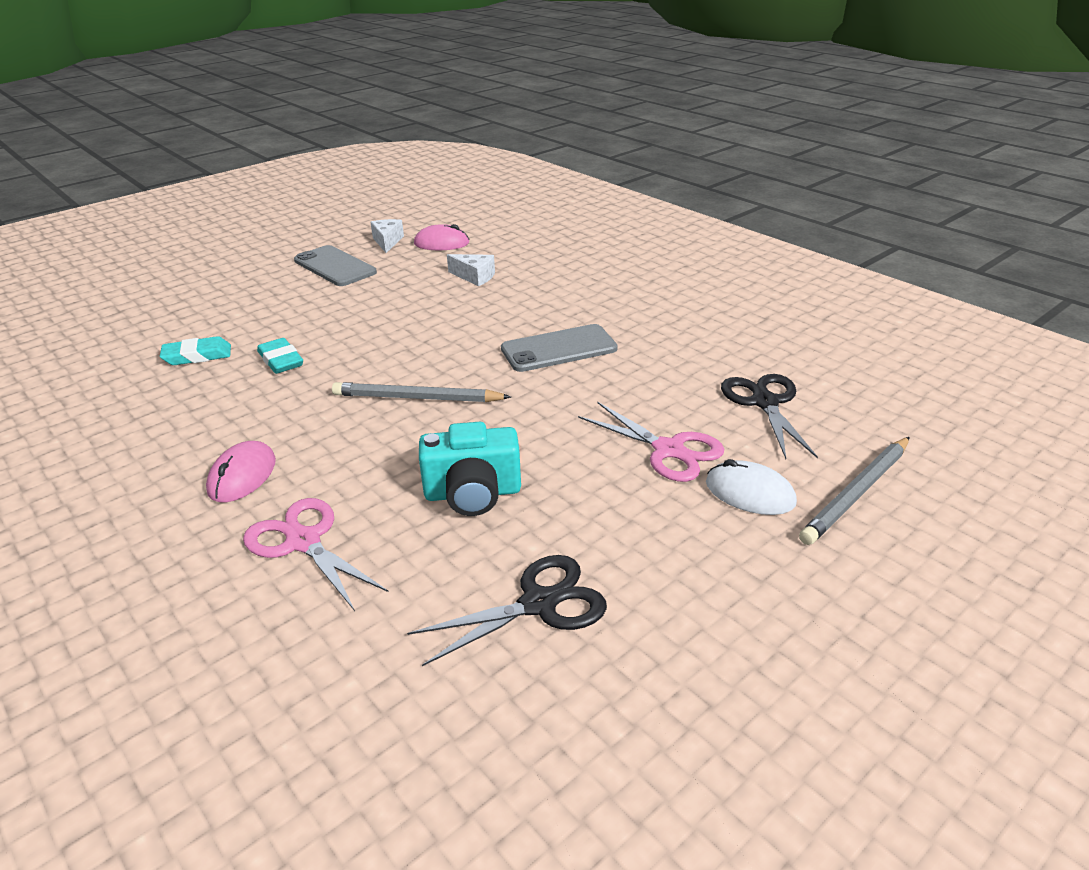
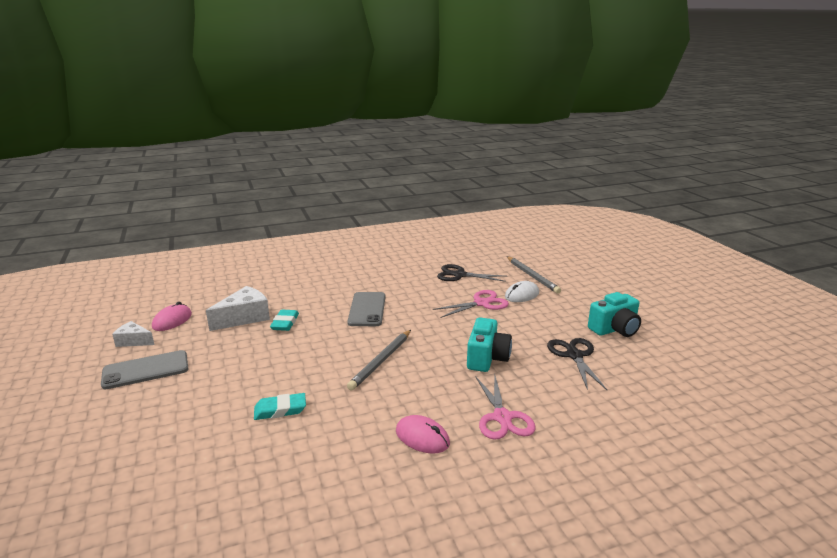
camera: 70 degrees left, 10 degrees down
(197, 356) = (227, 453): turquoise eraser -> turquoise eraser (285, 323)
(303, 541) = (502, 417): pink scissors -> pink scissors turned 75 degrees counterclockwise
(475, 277) = (244, 317): white cheese -> white cheese, size x1.66
(697, 661) = (614, 329): none -> turquoise camera

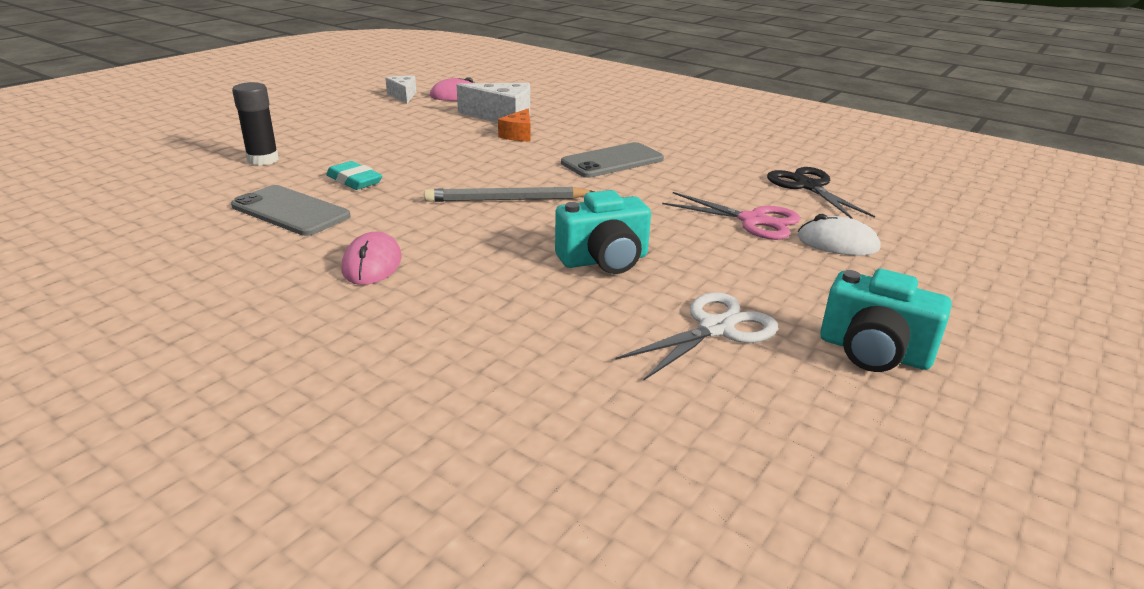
camera: 55 degrees right, 5 degrees up
(146, 370) = (363, 114): grey phone -> grey phone (290, 211)
(178, 444) = (263, 160): none -> black glue stick
(285, 323) = (518, 135): turquoise eraser -> orange cheese
(502, 417) = (467, 306): pink scissors -> none
(532, 276) = (919, 237): grey pencil -> none
(574, 355) = (716, 328): black scissors -> white scissors

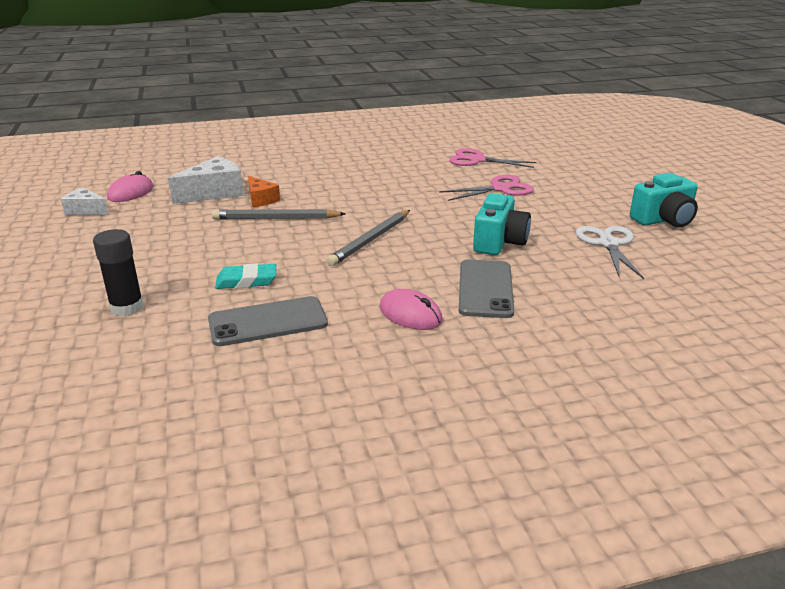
camera: 50 degrees left, 0 degrees up
(490, 152) = (276, 218): none -> grey pencil
(612, 161) = (360, 190): grey phone -> grey phone (485, 289)
(808, 186) = (477, 160): black scissors -> pink scissors
(837, 243) = (551, 182): white mouse -> none

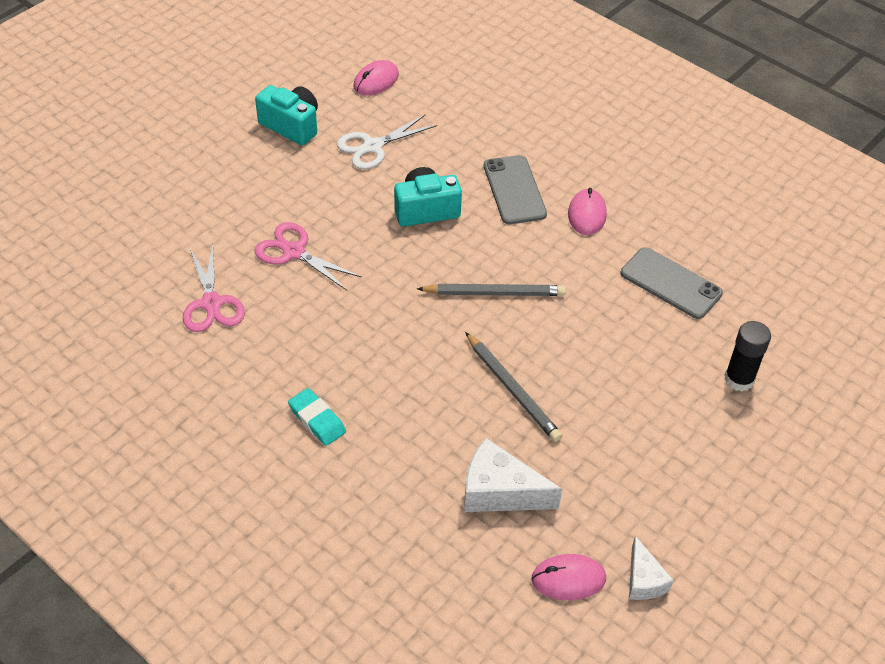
camera: 125 degrees left, 20 degrees up
(246, 281) = (635, 332): turquoise eraser -> turquoise eraser (317, 420)
(261, 199) = (480, 434): orange cheese -> none
(485, 289) = (514, 190): grey phone -> grey phone turned 75 degrees counterclockwise
(722, 272) = (376, 81): none -> pink mouse

